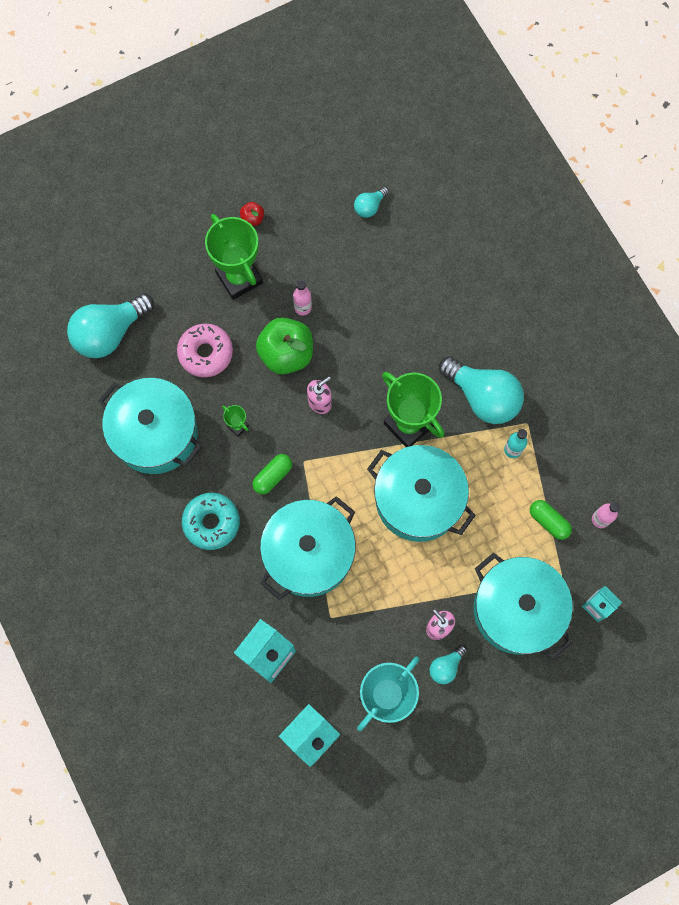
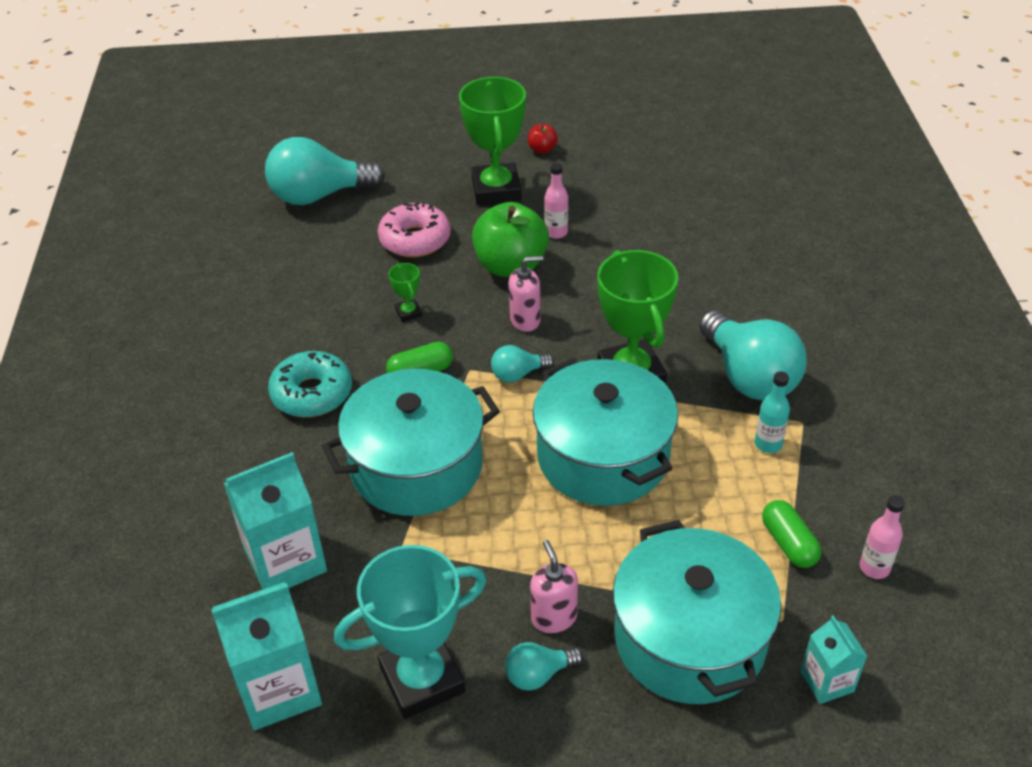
camera: 25 degrees right, 30 degrees down
(155, 433) = (306, 291): turquoise pot -> none
(369, 207) = (686, 172): turquoise light bulb -> turquoise light bulb (518, 374)

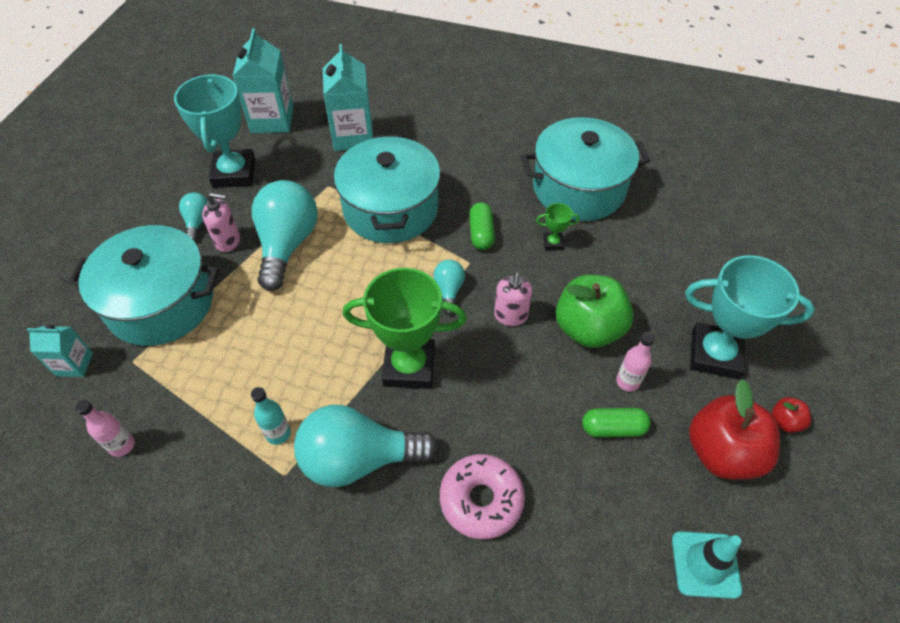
camera: 110 degrees right, 10 degrees up
(312, 393) = (488, 172): turquoise donut -> none
(319, 195) = (736, 222): turquoise light bulb -> turquoise light bulb (287, 244)
(415, 239) = (650, 271): pink donut -> pink donut (481, 500)
(496, 190) = (714, 354): green trophy -> turquoise trophy
(592, 175) = (722, 452): none -> red apple
(603, 456) = (336, 314): turquoise pot -> turquoise pot (578, 188)
(689, 172) = (705, 564): none -> turquoise traffic cone
(788, 543) = (183, 398): green capsule -> green capsule (613, 428)

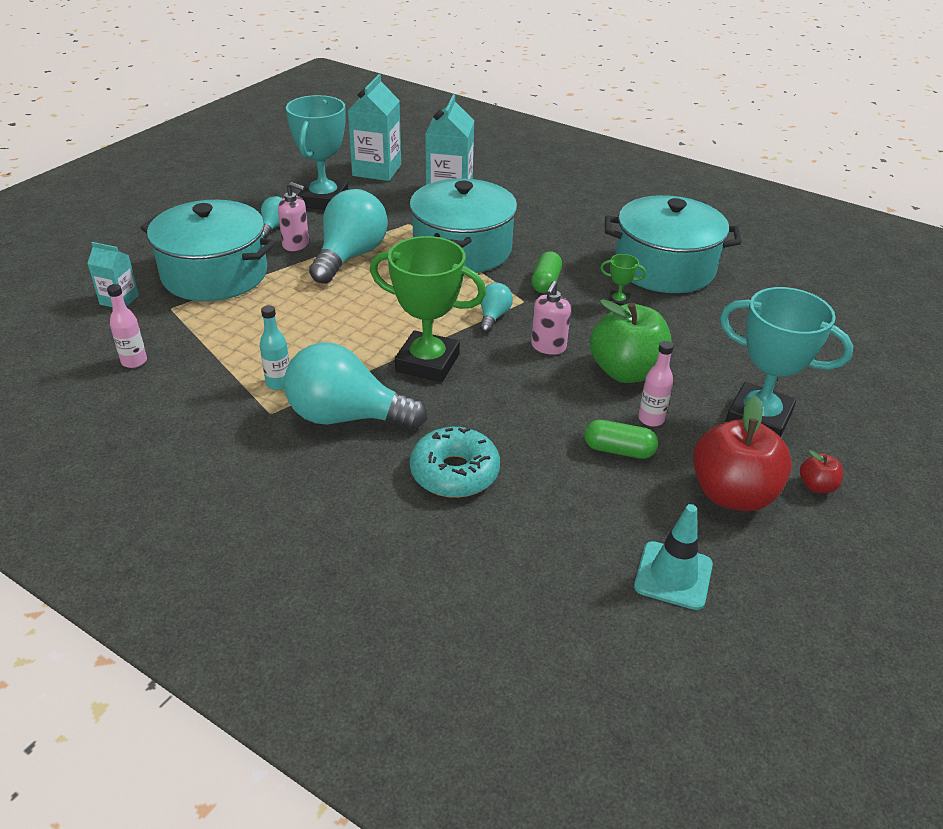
camera: 15 degrees right, 15 degrees down
(481, 500) = (454, 472): pink donut -> turquoise donut

